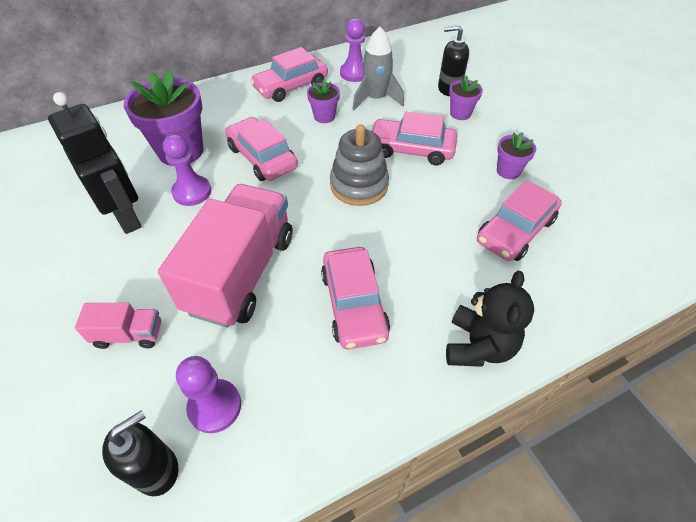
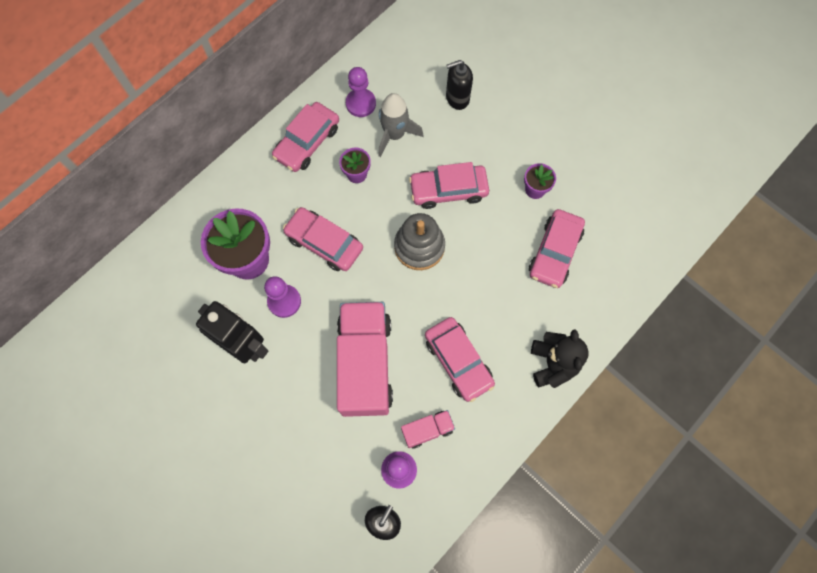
camera: 20 degrees left, 20 degrees up
(129, 334) = (311, 442): pink truck -> pink truck (427, 430)
(460, 113) = (477, 130): purple flower pot -> none

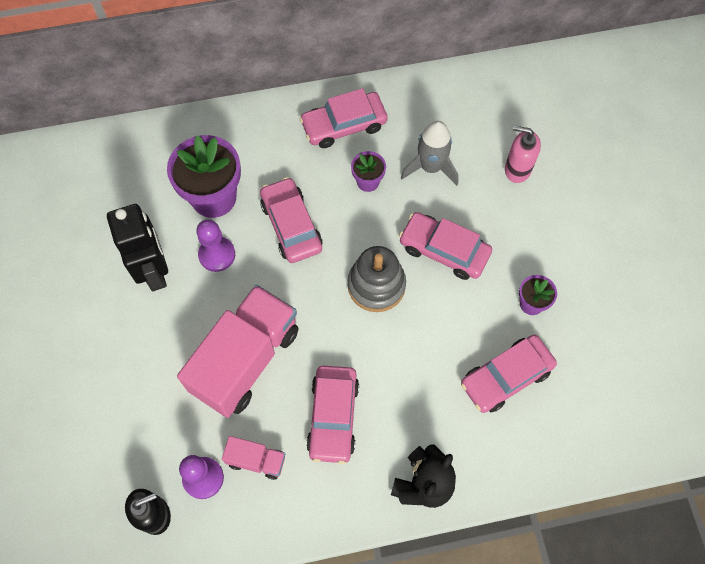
camera: 35 degrees right, 5 degrees down
(361, 103) = (419, 120): purple pawn -> none
(457, 98) = (517, 169): black soap dispenser -> pink soap dispenser

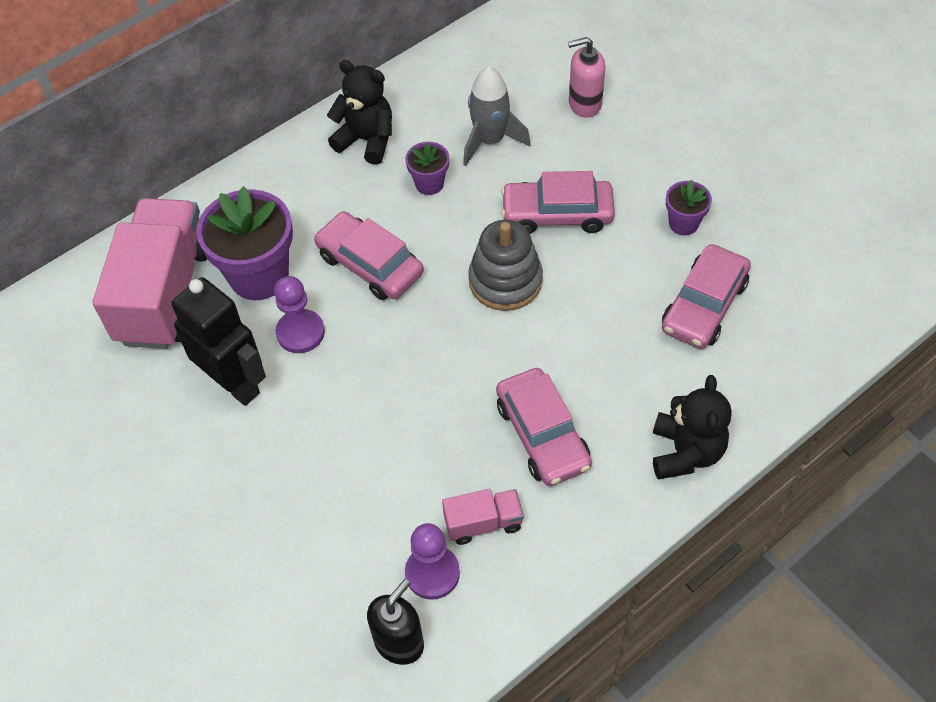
camera: 25 degrees left, 10 degrees down
(245, 360) = (404, 425): pink truck -> pink truck (165, 293)
(344, 125) = (366, 140): pink car -> black teddy bear

